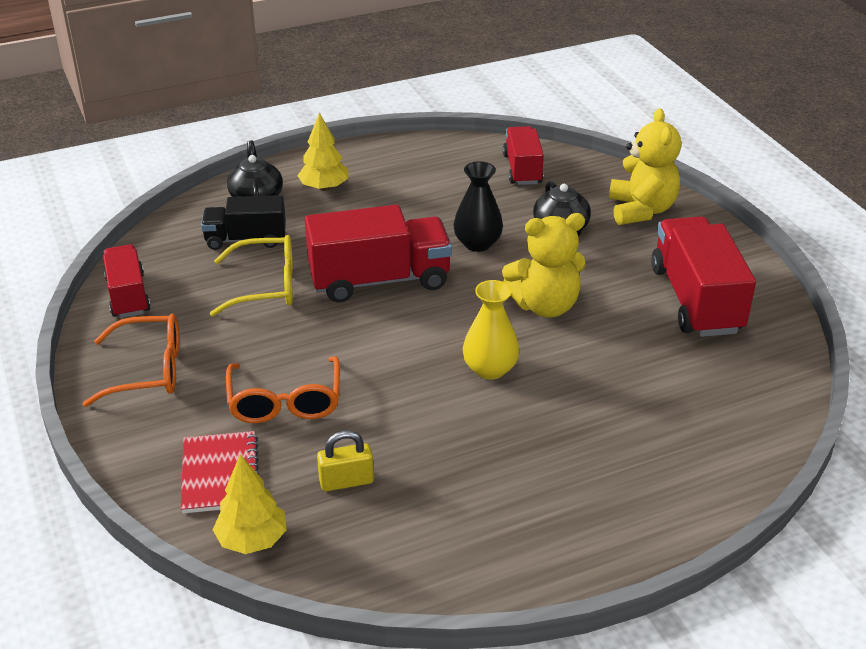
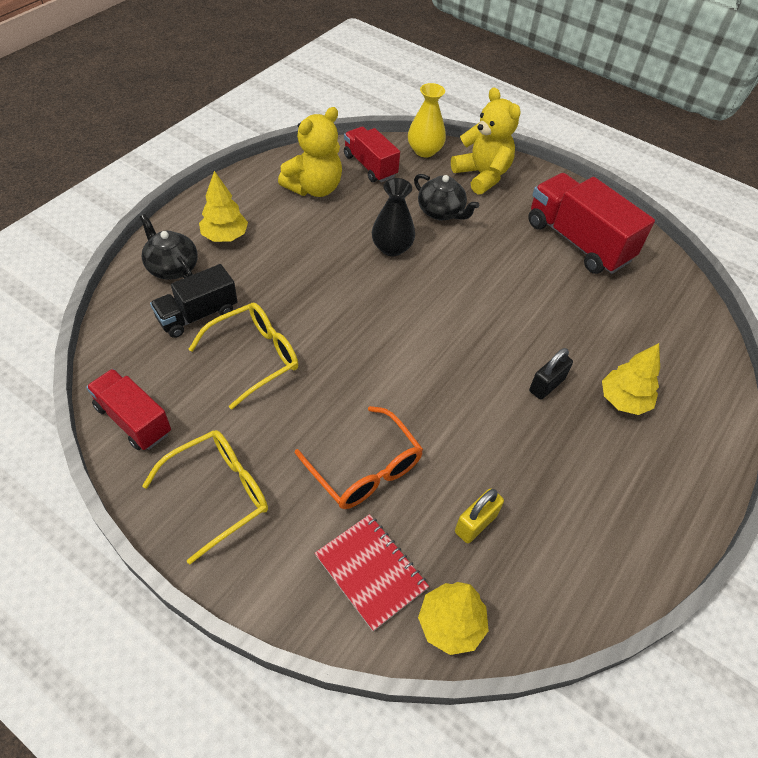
camera: 35 degrees left, 15 degrees up
(147, 370) = (218, 494): orange glasses -> yellow glasses
(379, 280) = (344, 313): red truck -> none
(490, 369) = (493, 363): yellow vase -> yellow vase (424, 151)
(528, 406) = (546, 385): none -> black padlock
(545, 306) = (485, 287): yellow teddy bear -> yellow teddy bear (314, 188)
(602, 450) = (623, 400): none -> yellow tree

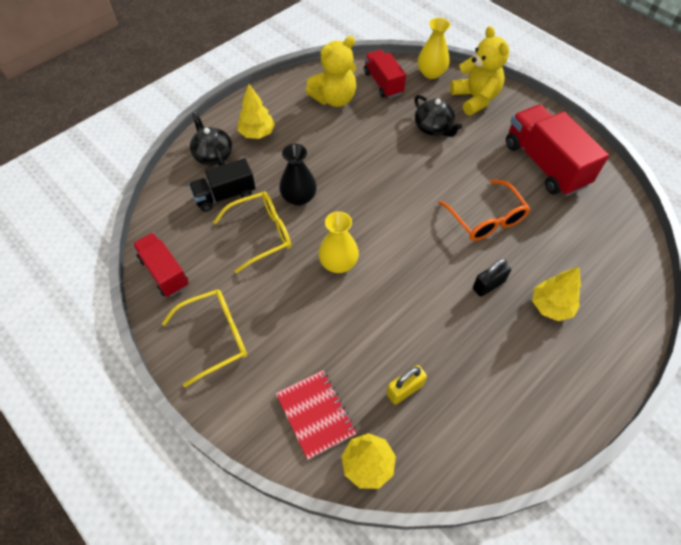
camera: 15 degrees right, 5 degrees up
(360, 381) = (338, 263): none -> yellow vase
(364, 468) = (327, 333): orange glasses -> orange glasses (486, 218)
(392, 248) = (386, 155): black vase -> black vase (299, 197)

